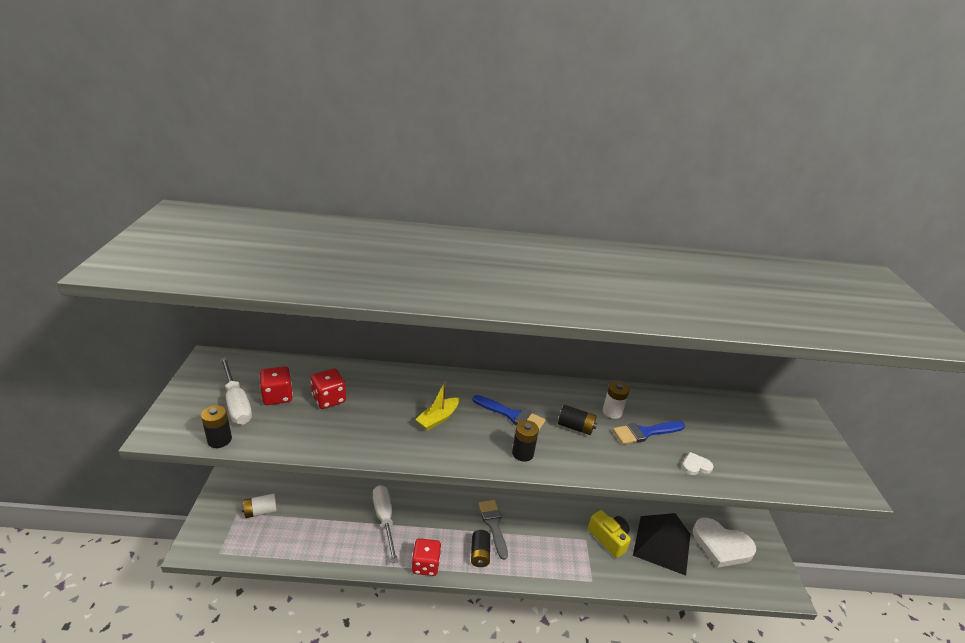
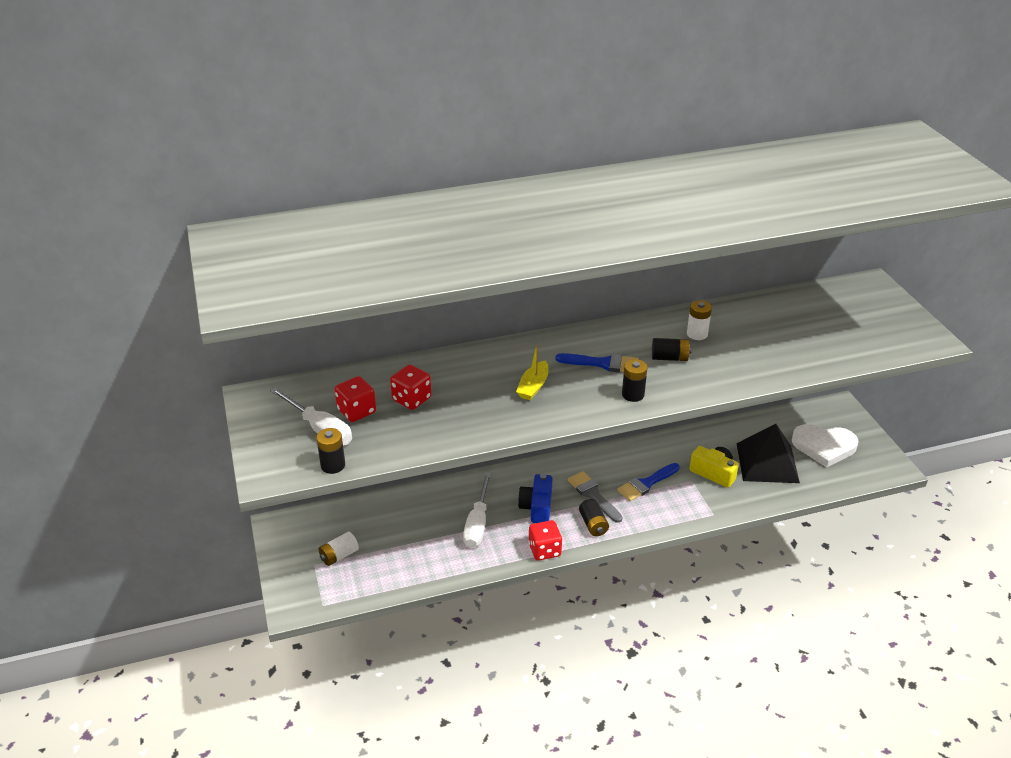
camera: 15 degrees left, 5 degrees up
(384, 519) = (477, 523): white screwdriver -> white screwdriver turned 135 degrees counterclockwise
(440, 520) = (537, 507): none -> blue camera
(645, 432) = (736, 345): blue brush -> blue brush (646, 483)
(695, 466) = (794, 361): white heart -> none

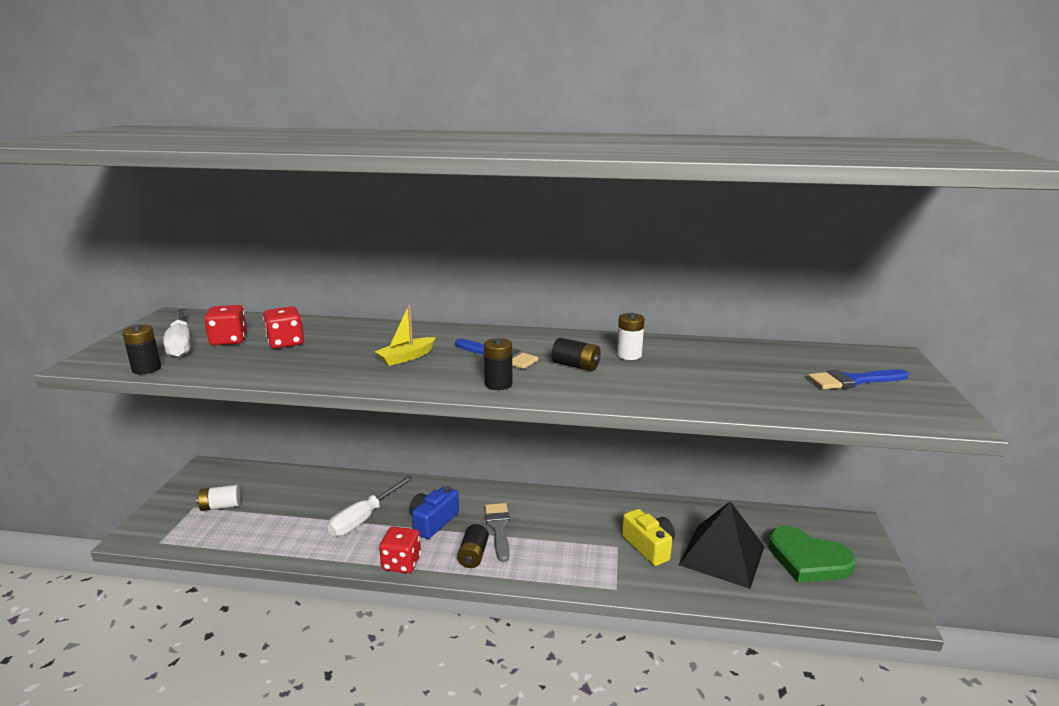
camera: 25 degrees right, 15 degrees down
(646, 483) = (564, 534): blue brush -> blue brush (853, 381)
(824, 446) = (808, 559): white heart -> green heart

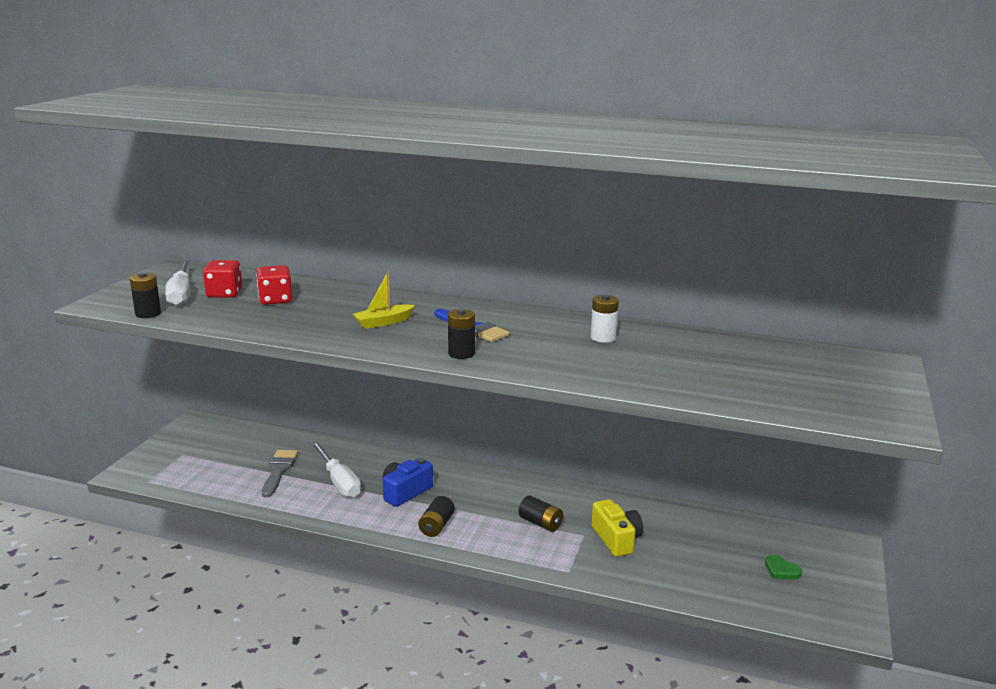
camera: 10 degrees right, 0 degrees up
(221, 506) = (207, 456): white battery -> none
(364, 518) = (339, 482): white screwdriver -> white screwdriver turned 75 degrees counterclockwise
(401, 563) = (365, 524): red dice -> none
(498, 528) = (468, 505): grey brush -> grey brush (279, 470)
(576, 366) = (544, 343): black battery -> black battery (540, 523)
(722, 555) = (690, 555): black pyramid -> none
(808, 559) = (781, 570): green heart -> green heart, size x0.43
(853, 381) = (822, 381): blue brush -> none

